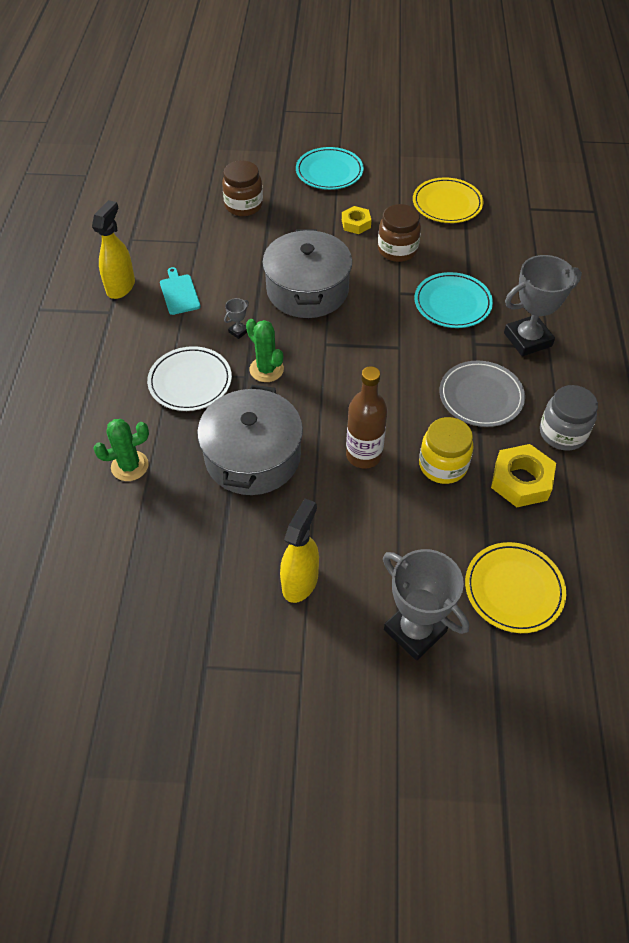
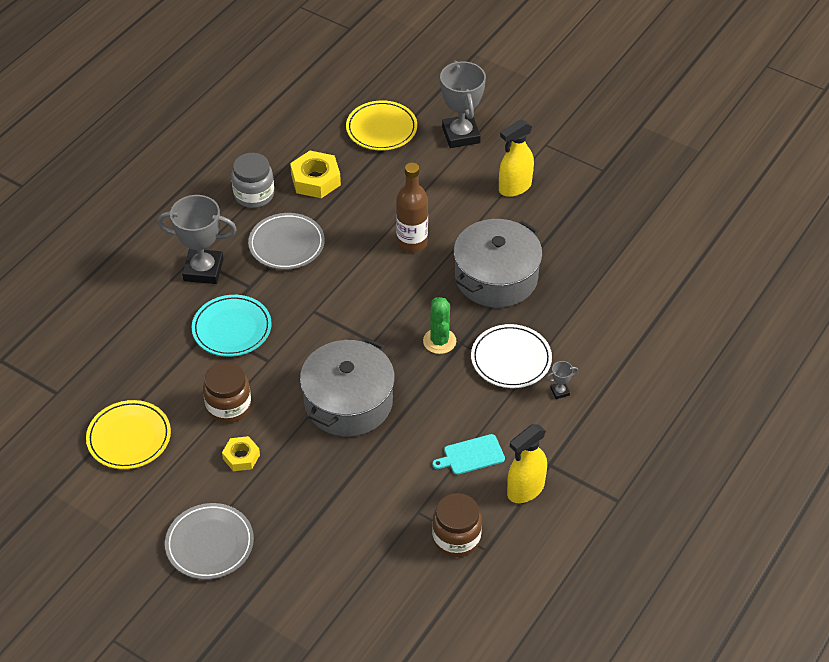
camera: 150 degrees left, 5 degrees down
(130, 466) = (595, 311): green cactus -> none
(179, 293) = (471, 455): turquoise cutting board -> turquoise cutting board turned 60 degrees clockwise
(238, 331) = (440, 388): grey trophy -> grey trophy (560, 391)
(244, 205) = (338, 539): brown jar -> brown jar (456, 538)
(329, 172) = (209, 544): turquoise plate -> grey plate
(443, 465) = (360, 212): yellow jar -> none

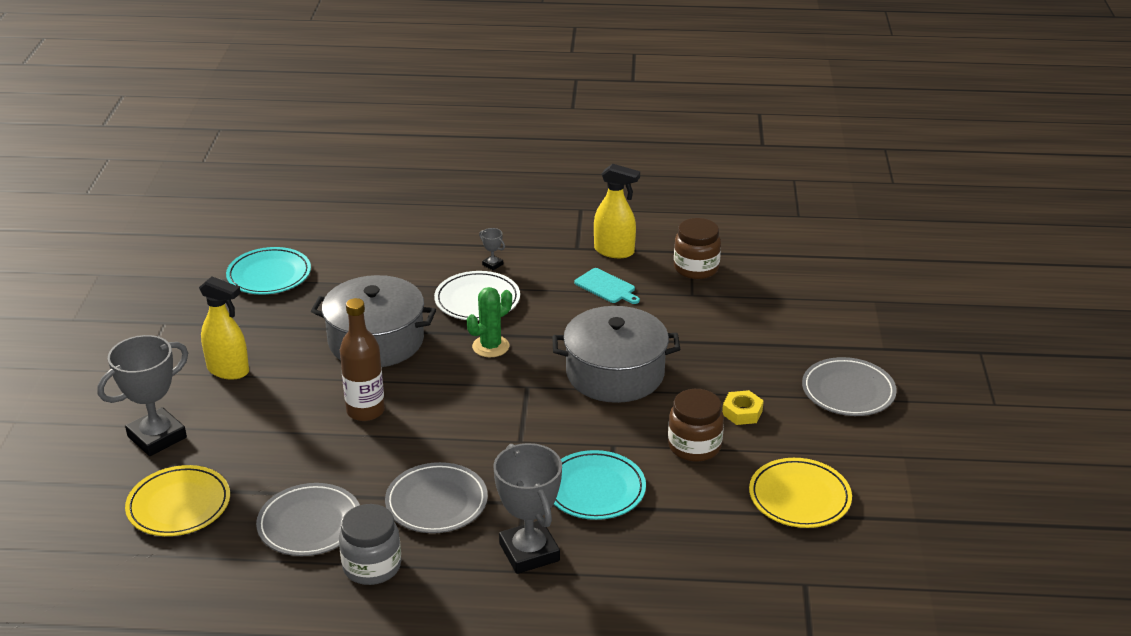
camera: 120 degrees left, 15 degrees down
(315, 180) = (310, 524): yellow nut -> grey plate
(635, 245) = (269, 275): none -> turquoise plate

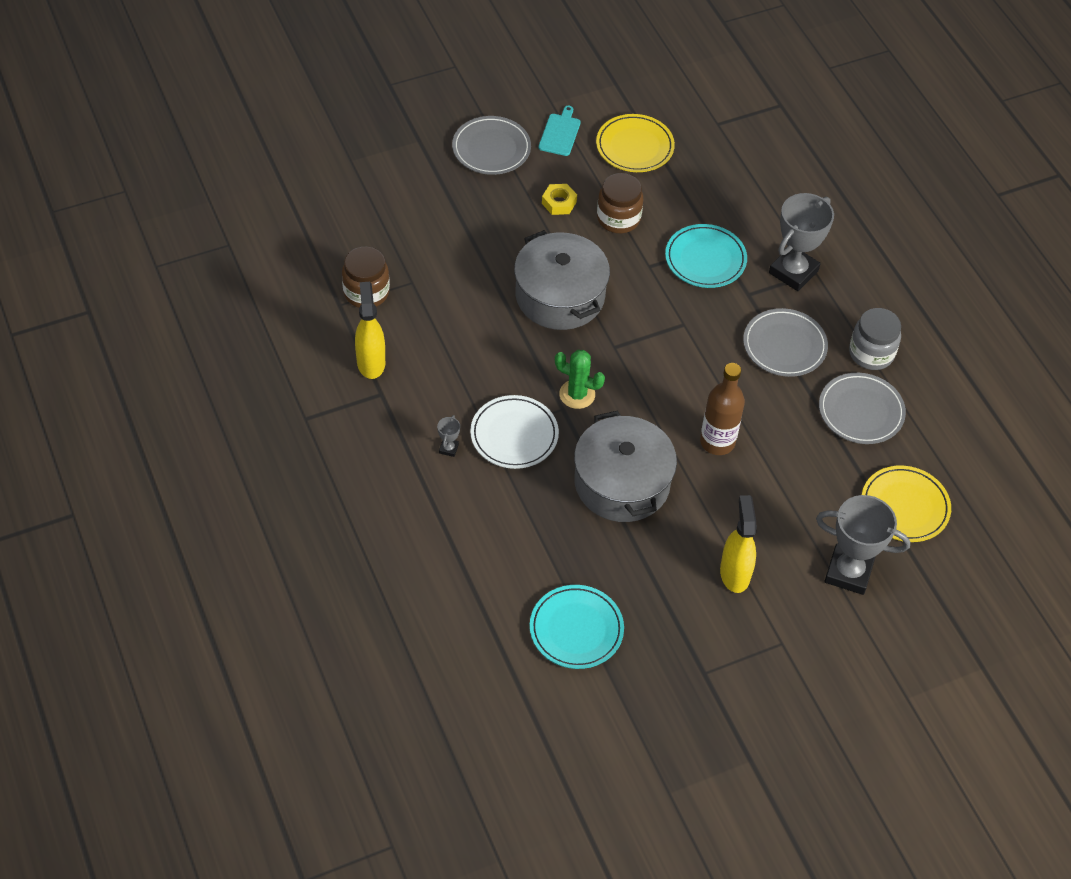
camera: 120 degrees left, 20 degrees up
(606, 287) = (435, 347): turquoise cutting board -> turquoise cutting board (560, 133)

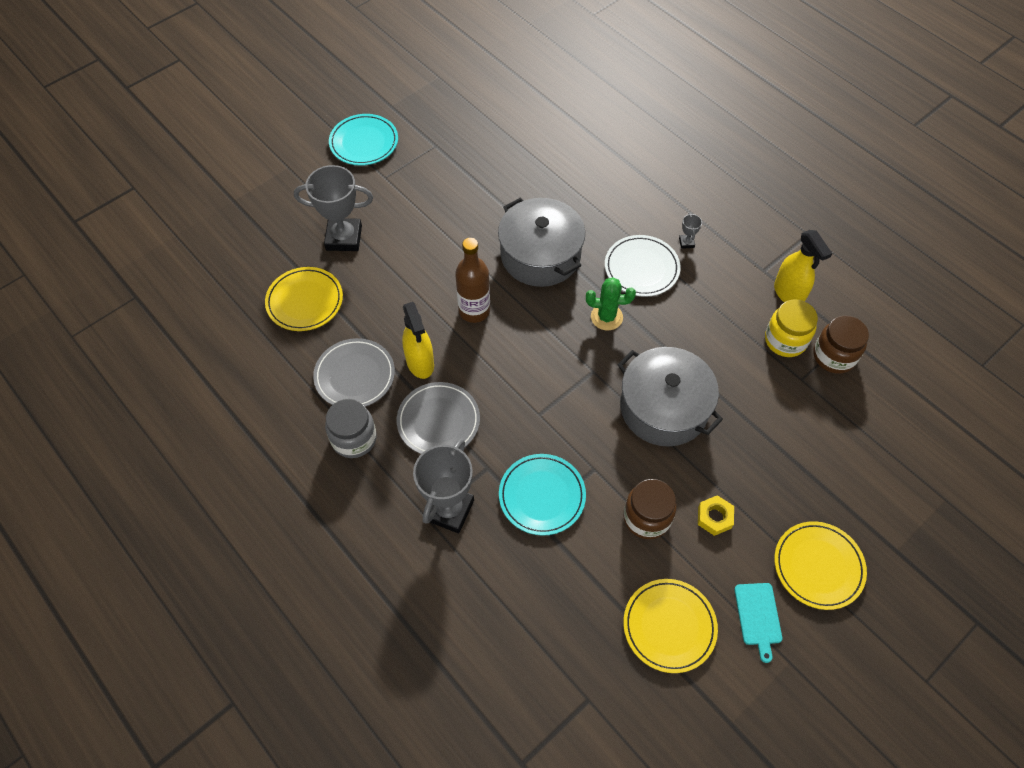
camera: 165 degrees right, 5 degrees up
(404, 320) = (785, 340): none -> yellow jar
(491, 149) = (818, 566): grey plate -> yellow plate
(576, 629) = (533, 148): turquoise plate -> turquoise plate (364, 142)
(734, 573) = (431, 214): yellow spray bottle -> yellow spray bottle (420, 363)

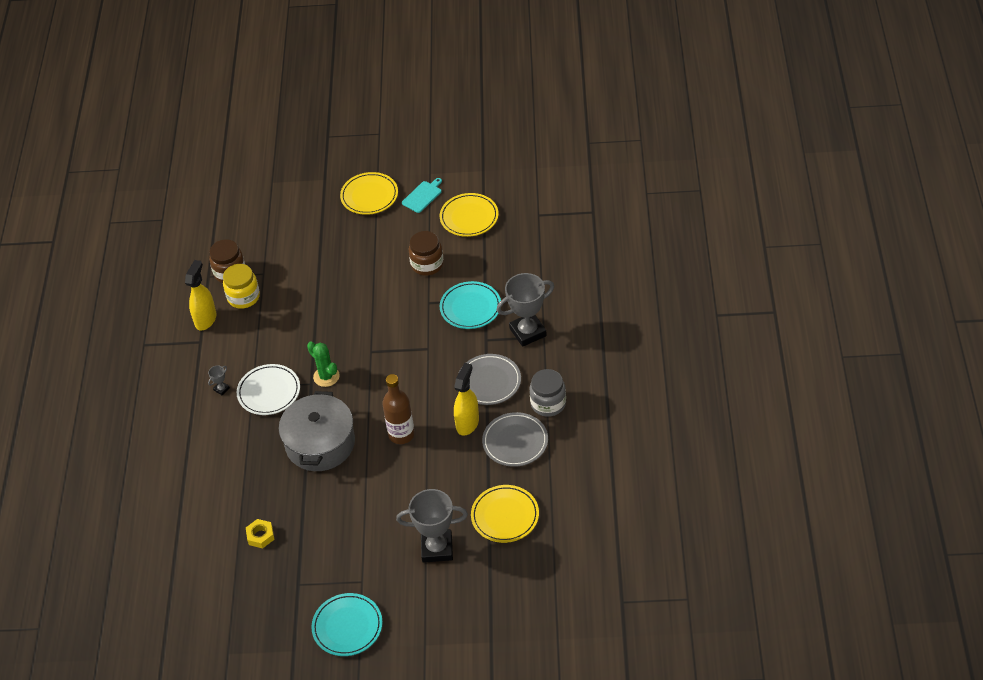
camera: 135 degrees left, 10 degrees down
(344, 238) = (437, 548): grey trophy -> grey trophy turned 45 degrees counterclockwise
(664, 408) = (355, 307): grey pot -> none
(714, 517) = (393, 244): yellow nut -> yellow nut (260, 536)

